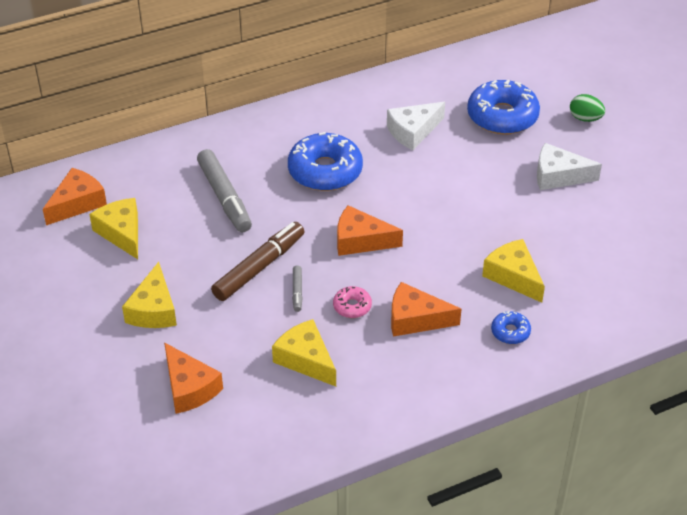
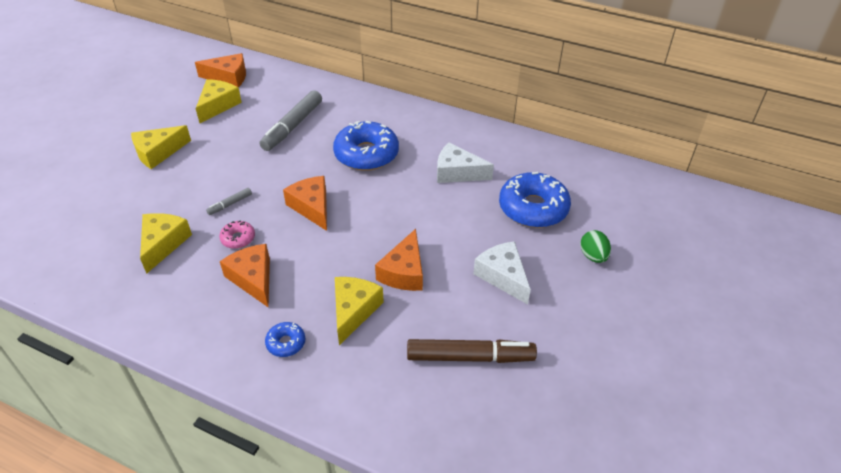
camera: 50 degrees right, 0 degrees up
(189, 388) = (95, 204): orange cheese -> orange cheese (404, 272)
(258, 268) = (238, 175): brown marker -> brown marker (469, 357)

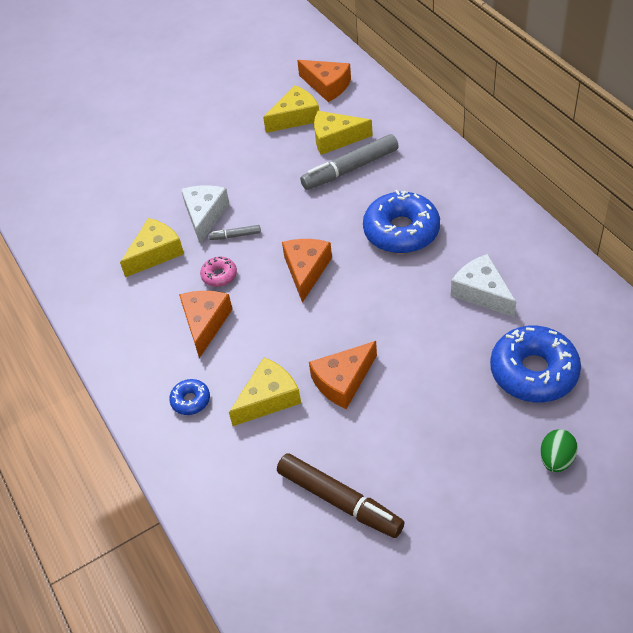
camera: 40 degrees right, 5 degrees up
(158, 152) = (209, 153): yellow cheese -> yellow cheese (335, 139)
(503, 276) = (438, 434): white cheese -> white cheese (205, 215)

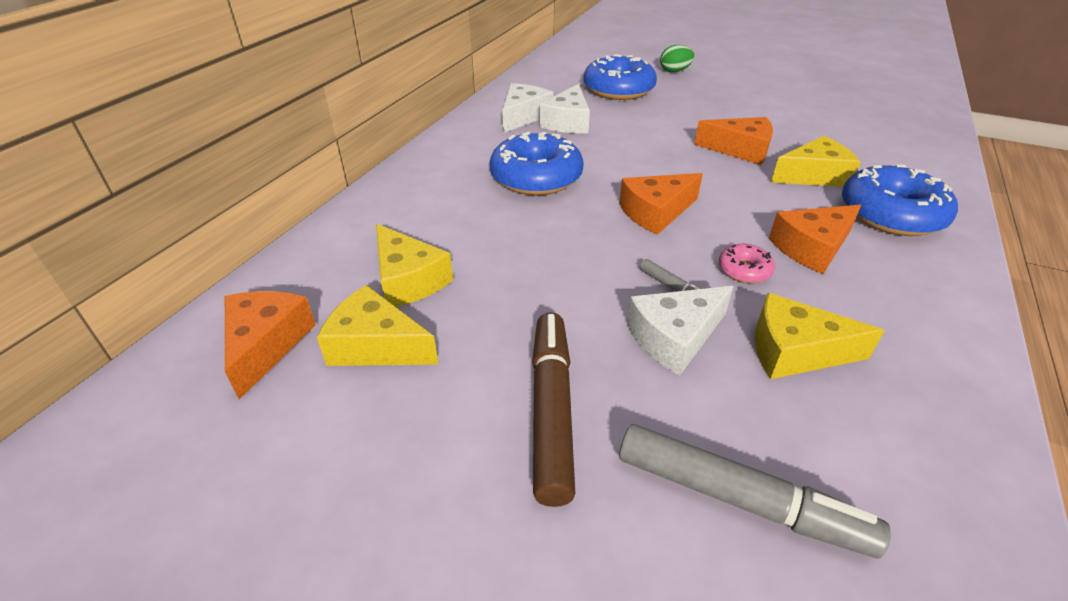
camera: 130 degrees left, 10 degrees down
(190, 400) = (891, 214): blue donut -> blue donut, size x2.13
(268, 398) = (814, 175): yellow cheese -> yellow cheese turned 150 degrees clockwise
(339, 500) = (826, 120): brown marker -> brown marker (551, 411)
(351, 169) = (463, 243): grey marker -> grey marker (737, 498)
(515, 268) = (523, 116): none -> white cheese

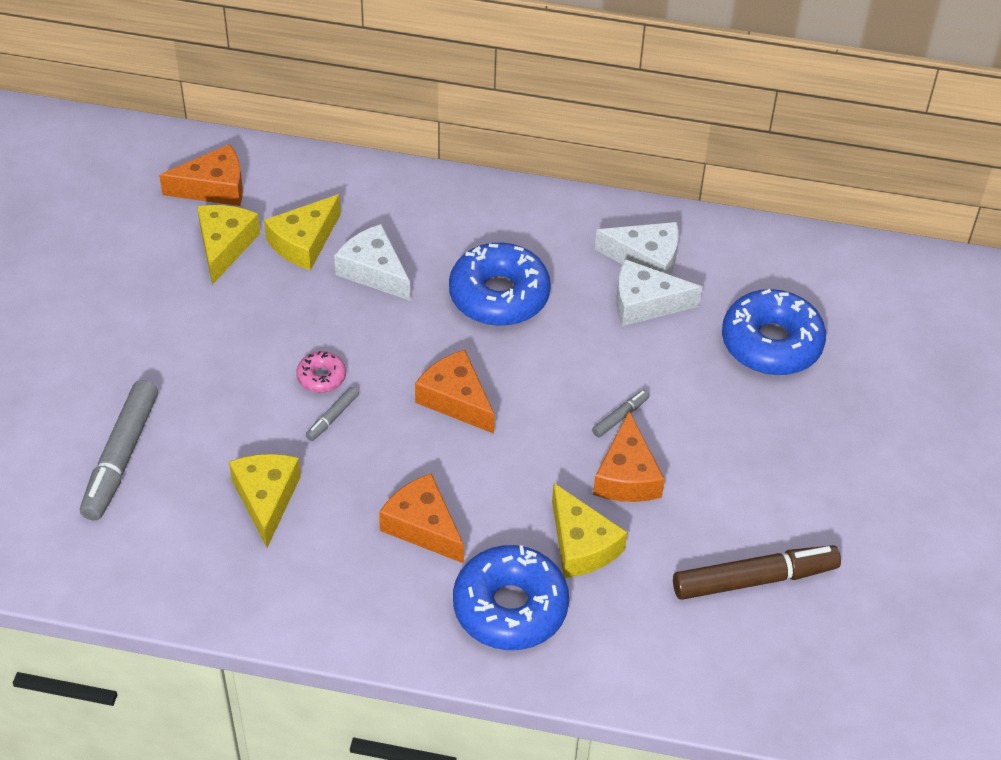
camera: 75 degrees right, 10 degrees up
(551, 411) = (178, 354): brown marker -> brown marker (753, 579)
(674, 71) = (872, 403): green egg -> none
(674, 337) = (267, 420): white cheese -> white cheese (374, 271)
(681, 145) = (620, 417): none -> grey marker
(744, 270) = (371, 470): pink donut -> pink donut (321, 377)

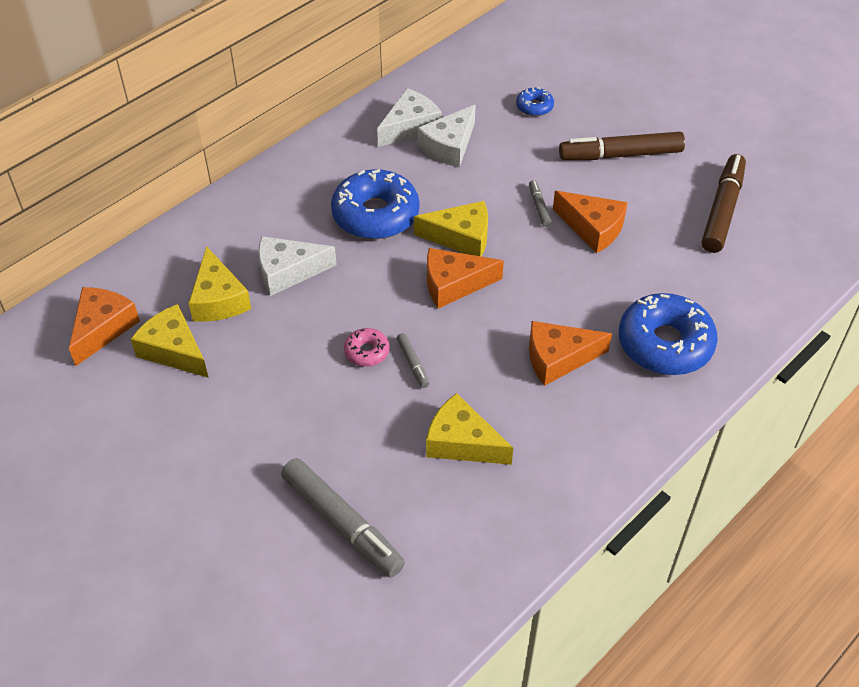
camera: 55 degrees left, 0 degrees up
(581, 545) = (636, 280): yellow cheese -> yellow cheese (461, 237)
(763, 451) = (621, 155): none -> brown marker
(771, 343) = (534, 107): blue donut -> blue donut, size x0.47

